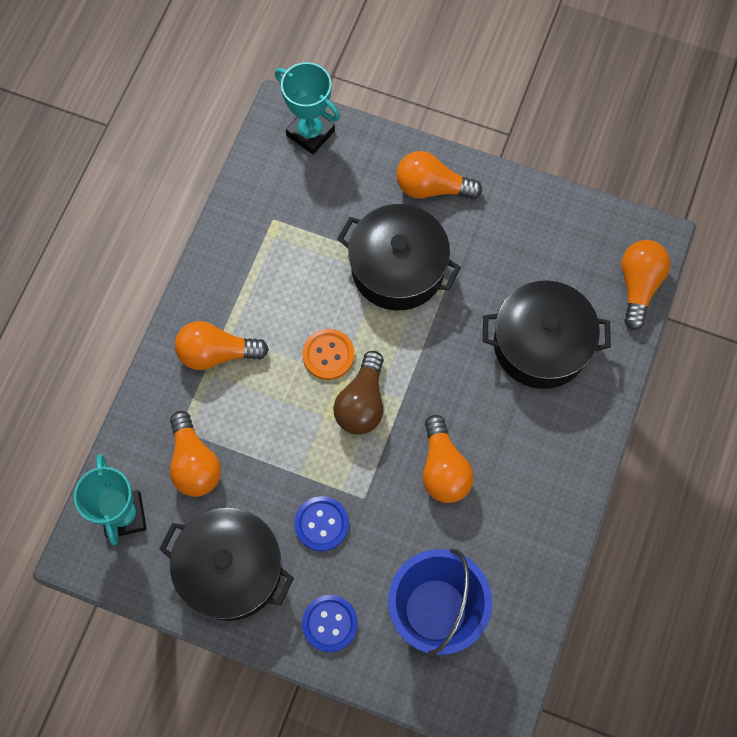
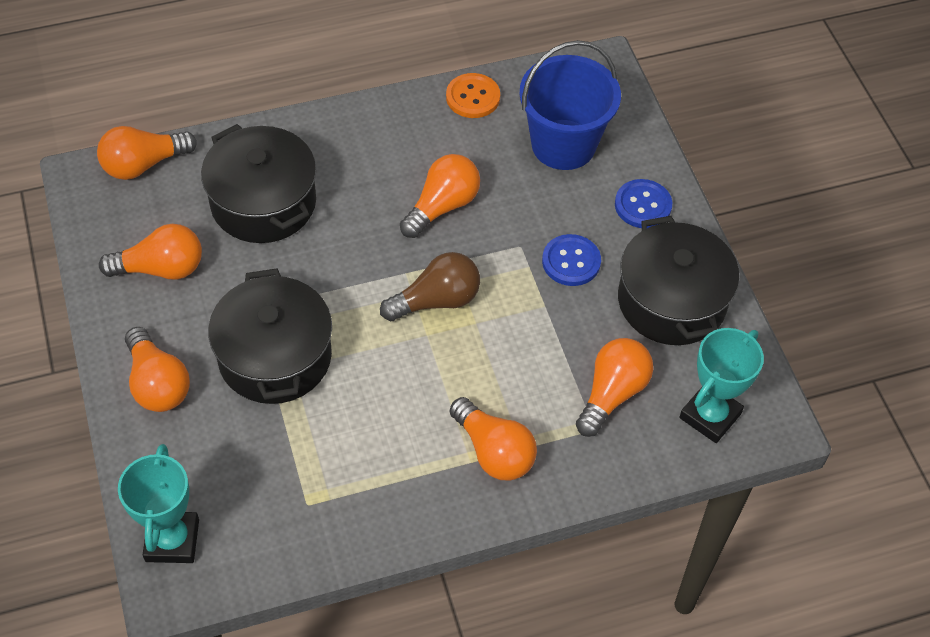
camera: 130 degrees left, 15 degrees down
(328, 355) = (414, 356): orange button -> orange button (473, 97)
(528, 242) = (161, 268): none -> orange light bulb

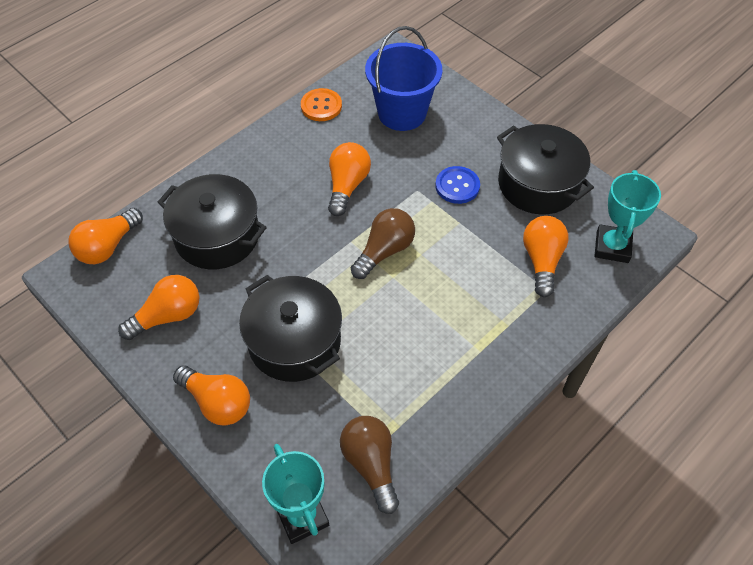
camera: 25 degrees left, 0 degrees up
(274, 523) = (371, 464): none -> brown light bulb
(494, 451) = (491, 336): orange light bulb -> none
(643, 205) = (479, 131): blue button -> none

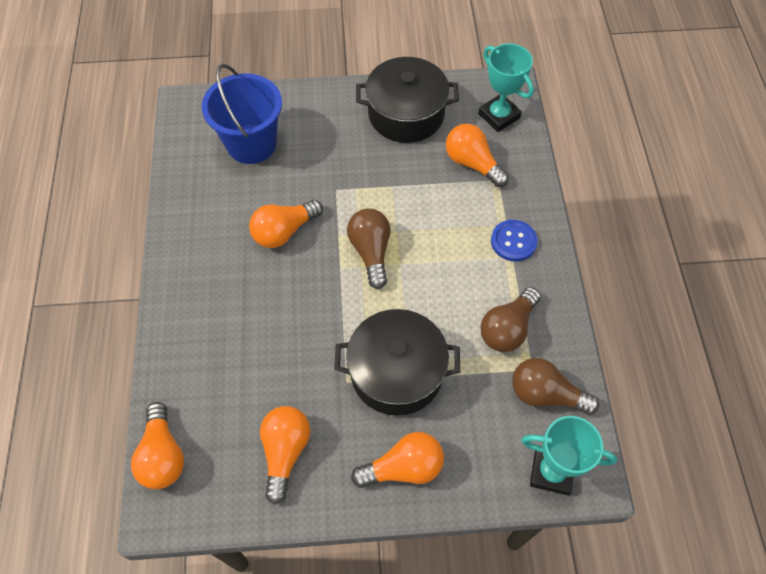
camera: 50 degrees left, 5 degrees up
(217, 236) = (239, 359): black pot -> none
(321, 106) = (183, 191): orange button -> none
(347, 185) = (284, 231): orange light bulb -> orange light bulb turned 90 degrees counterclockwise
(407, 394) = (507, 328): none -> brown light bulb
(457, 186) = (358, 162): blue button -> blue button (513, 241)

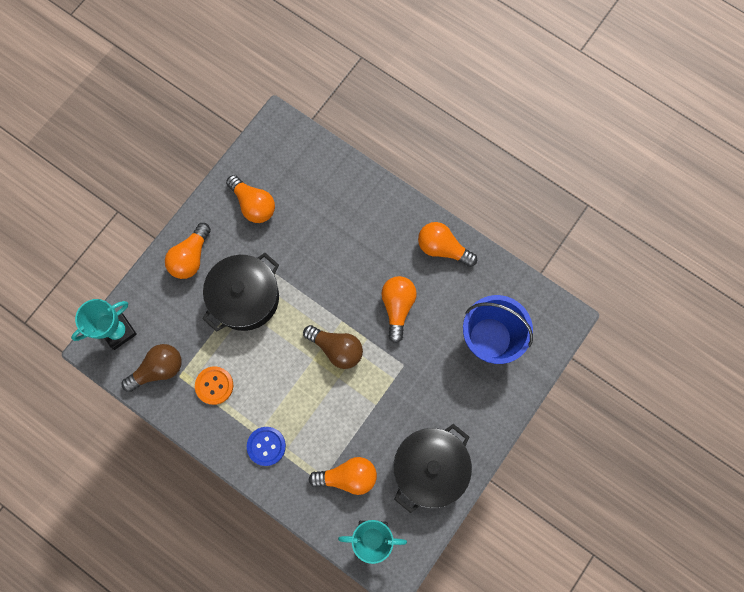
camera: 130 degrees right, 15 degrees up
(163, 455) = (306, 144): orange light bulb -> orange light bulb (442, 248)
(507, 328) = (214, 385): brown light bulb -> orange button

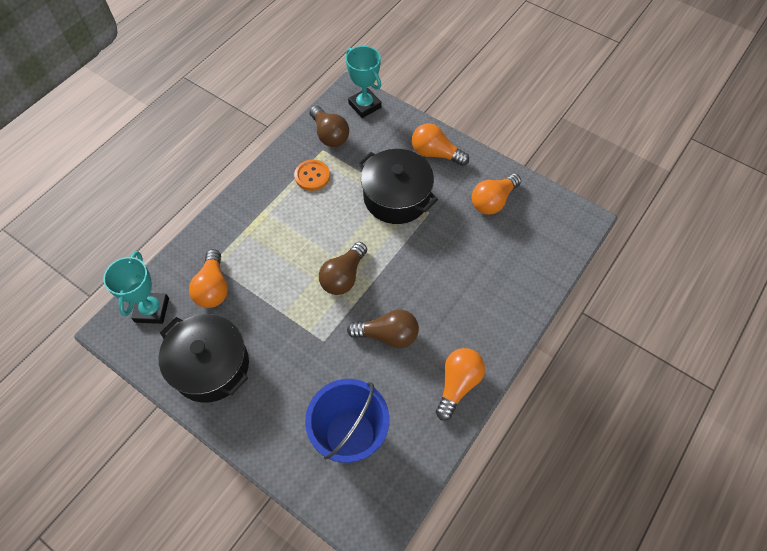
camera: 90 degrees right, 15 degrees down
(266, 446) = (251, 218): blue button -> none
(397, 307) = (388, 335): orange light bulb -> brown light bulb

